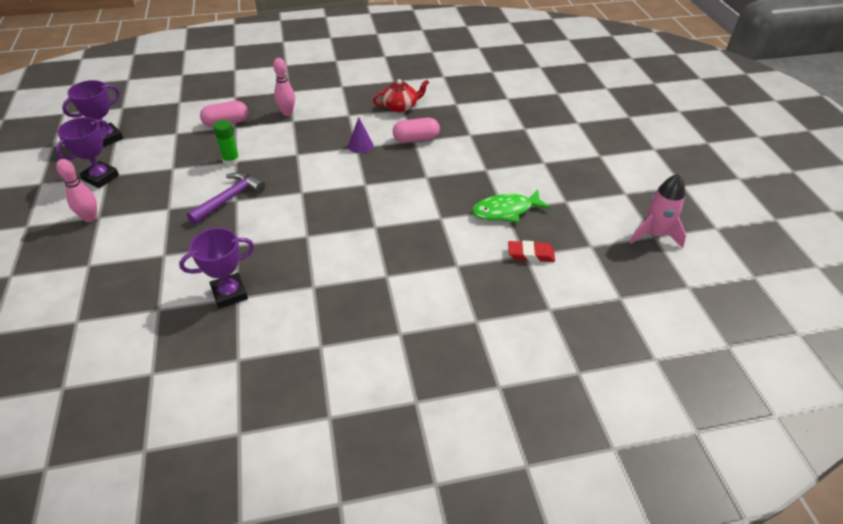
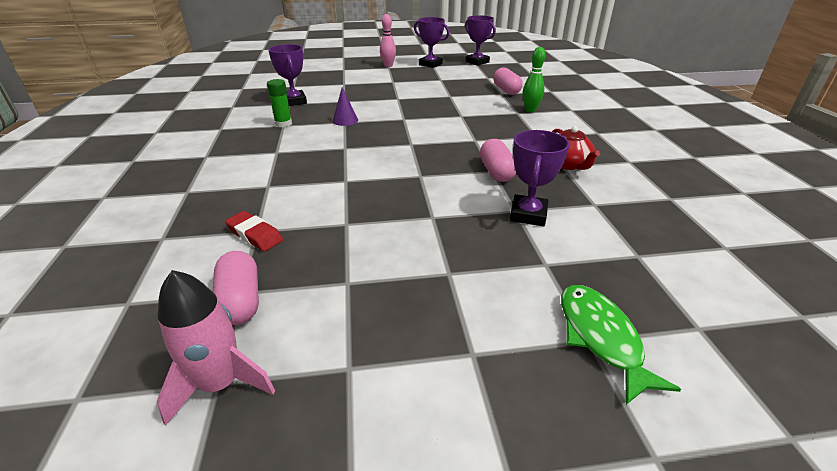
camera: 95 degrees right, 10 degrees down
(229, 199) = (399, 96): purple hammer -> none
(231, 160) = (451, 94): green glue stick -> green glue stick (283, 124)
(287, 113) = (530, 110): pink bowling pin -> green bowling pin
(360, 145) = (478, 142): purple cone -> purple cone (345, 120)
(474, 129) = (528, 215): none -> purple trophy
(505, 211) = (342, 224): green fish -> green fish (601, 337)
(530, 254) = (255, 235): red eraser -> red eraser turned 60 degrees counterclockwise
(598, 243) = (240, 301): none -> pink capsule

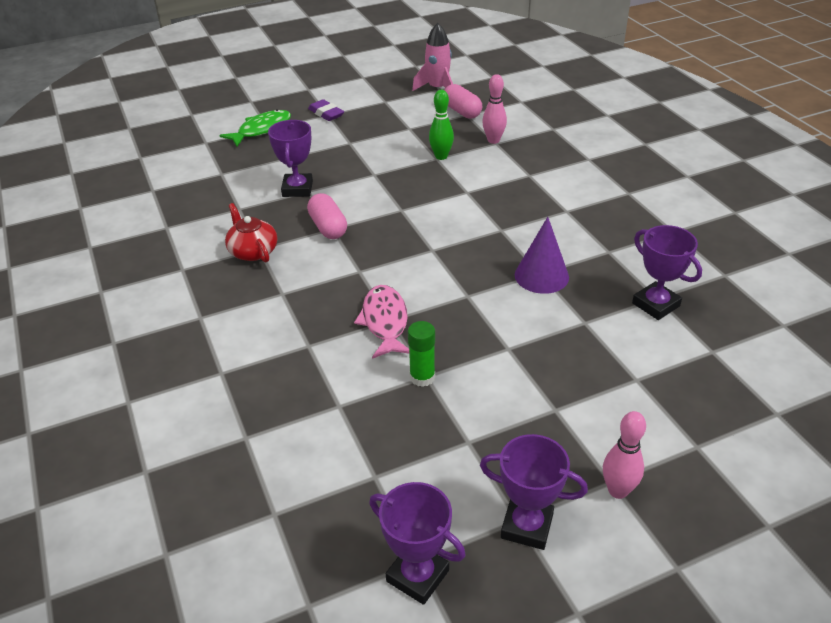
camera: 165 degrees right, 5 degrees up
(255, 235) = (493, 140): red eraser -> pink bowling pin
(283, 124) = (611, 253): green glue stick -> green glue stick (422, 377)
(345, 120) = (541, 276): purple cone -> purple cone, size x1.54
(465, 115) = (385, 322): none -> pink fish
(475, 356) = (326, 113): none -> purple eraser
(506, 90) = (330, 420): pink capsule -> none
(530, 110) = (288, 357): green bowling pin -> green bowling pin (441, 156)
(601, 337) = (261, 130): green fish -> green fish turned 105 degrees counterclockwise

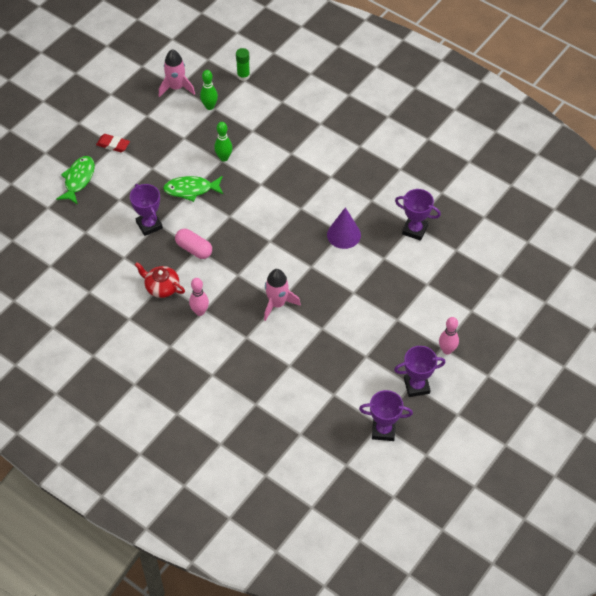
camera: 30 degrees left, 15 degrees up
(326, 113) = (113, 145): purple eraser -> red eraser
(376, 172) = (191, 189): none -> green fish
(385, 322) = (277, 304): pink fish -> pink rocket
(422, 377) = (320, 330): green glue stick -> green glue stick (243, 76)
(462, 111) = (209, 106): pink capsule -> green bowling pin
(493, 140) = (249, 129): pink bowling pin -> pink bowling pin (200, 312)

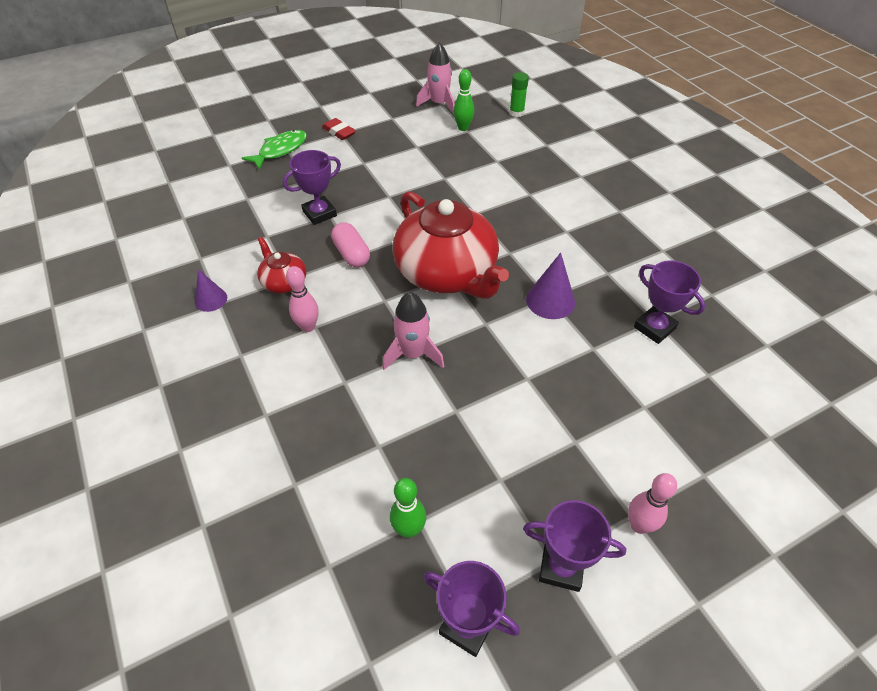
camera: 25 degrees right, 5 degrees down
(121, 318) = (211, 299): none -> purple cone
(149, 225) = (319, 213): purple trophy -> purple trophy turned 60 degrees clockwise
(191, 189) = (391, 194): green fish -> none
(224, 158) = (448, 176): green bowling pin -> green bowling pin (409, 529)
(267, 239) = (447, 272): none -> red teapot

